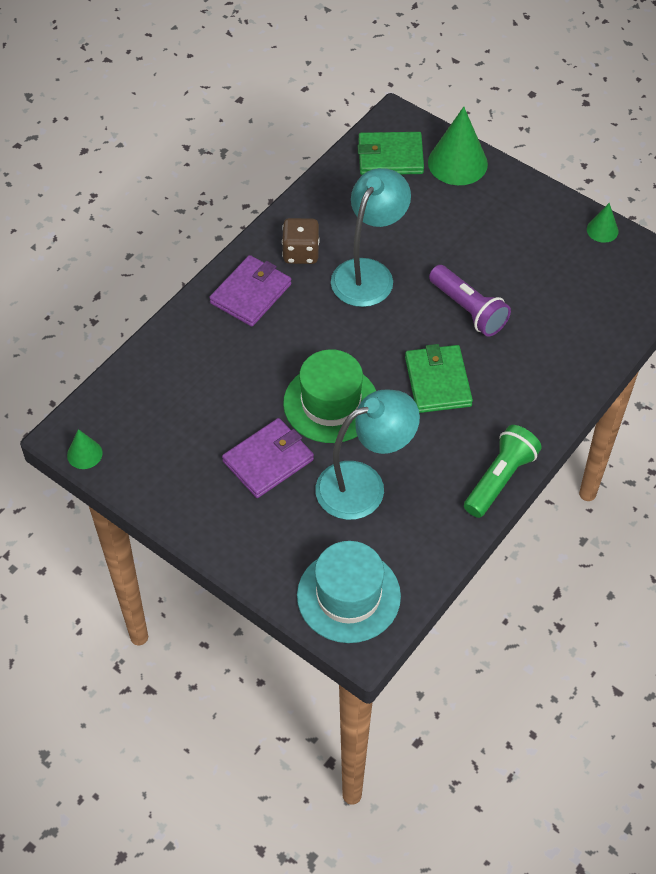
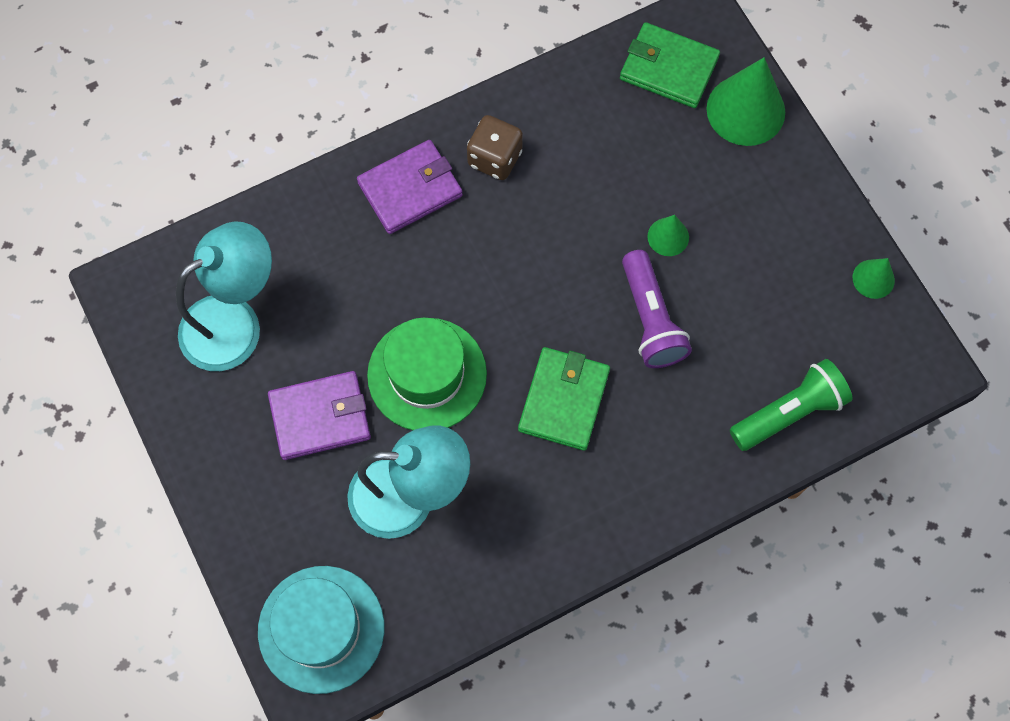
camera: 25 degrees right, 15 degrees up
(84, 454) = (127, 318): green cone -> green cone (668, 237)
(368, 273) = (559, 219): turquoise lamp -> turquoise lamp (235, 322)
(499, 479) = (567, 560): green flashlight -> green flashlight (789, 412)

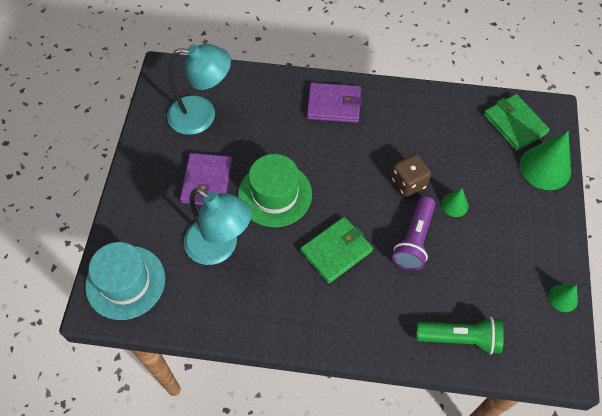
camera: 35 degrees right, 10 degrees down
(320, 417) = (207, 181): purple wallet -> purple wallet turned 75 degrees clockwise
(495, 158) = (388, 115): brown dice -> brown dice (408, 183)

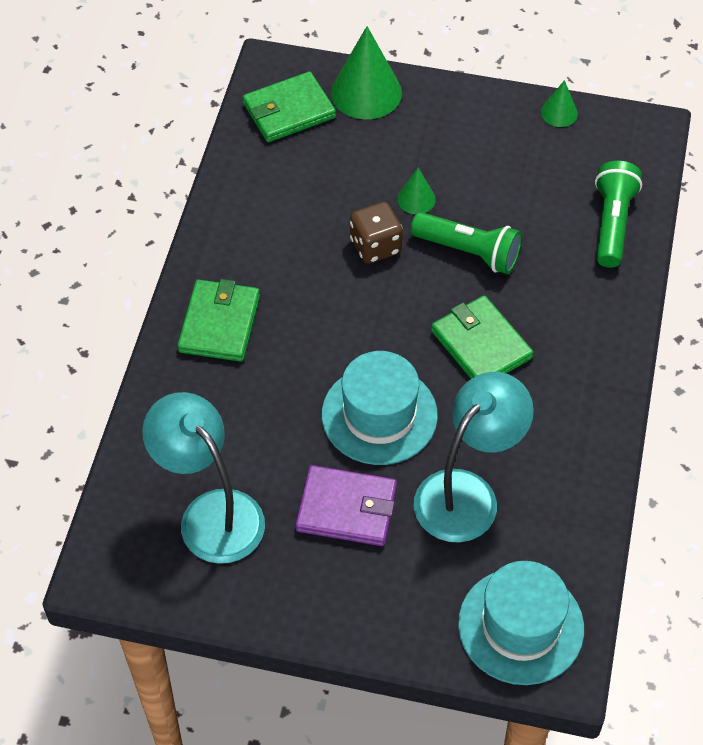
camera: 85 degrees left, 5 degrees down
(202, 115) = (211, 513): turquoise lamp -> turquoise lamp turned 45 degrees counterclockwise
(275, 194) = (379, 415): green hat -> turquoise hat
(334, 105) = (219, 324): purple wallet -> green wallet
(414, 240) = (468, 252): purple flashlight -> green flashlight

